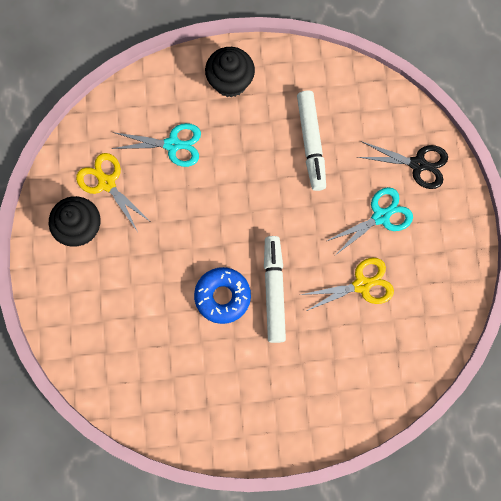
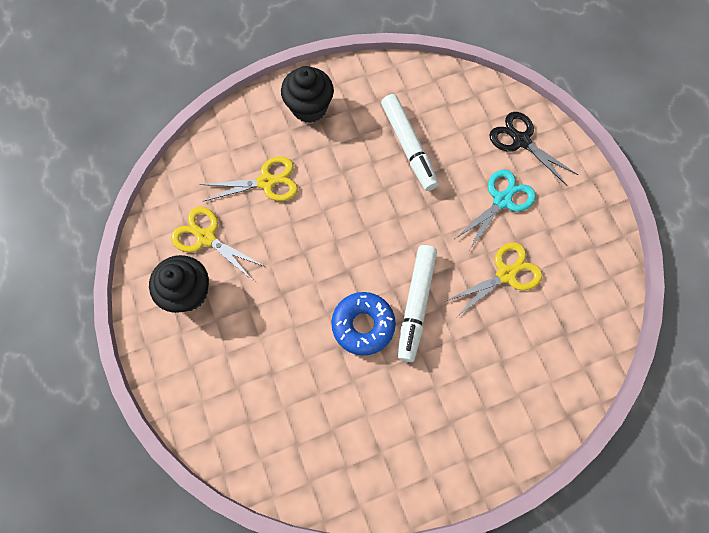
camera: 15 degrees left, 5 degrees down
(172, 144) = (266, 182): turquoise scissors -> yellow scissors
(274, 291) = (416, 304): white marker -> white marker turned 150 degrees counterclockwise
(417, 164) = (521, 141): black scissors -> black scissors turned 135 degrees counterclockwise

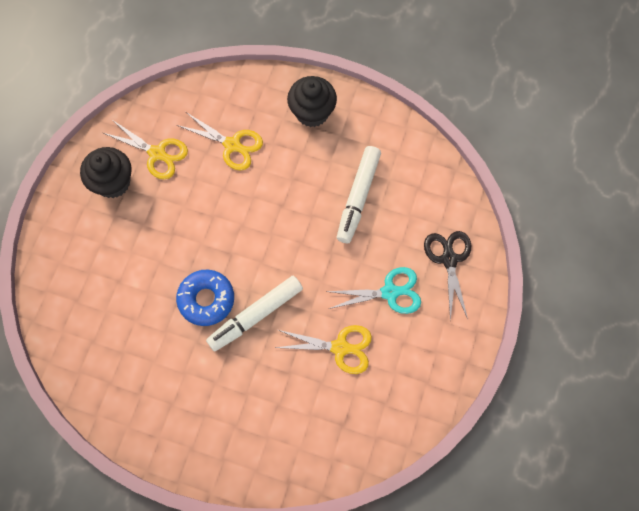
camera: 40 degrees right, 0 degrees up
(206, 238) = (157, 153): yellow scissors -> yellow scissors turned 135 degrees clockwise

